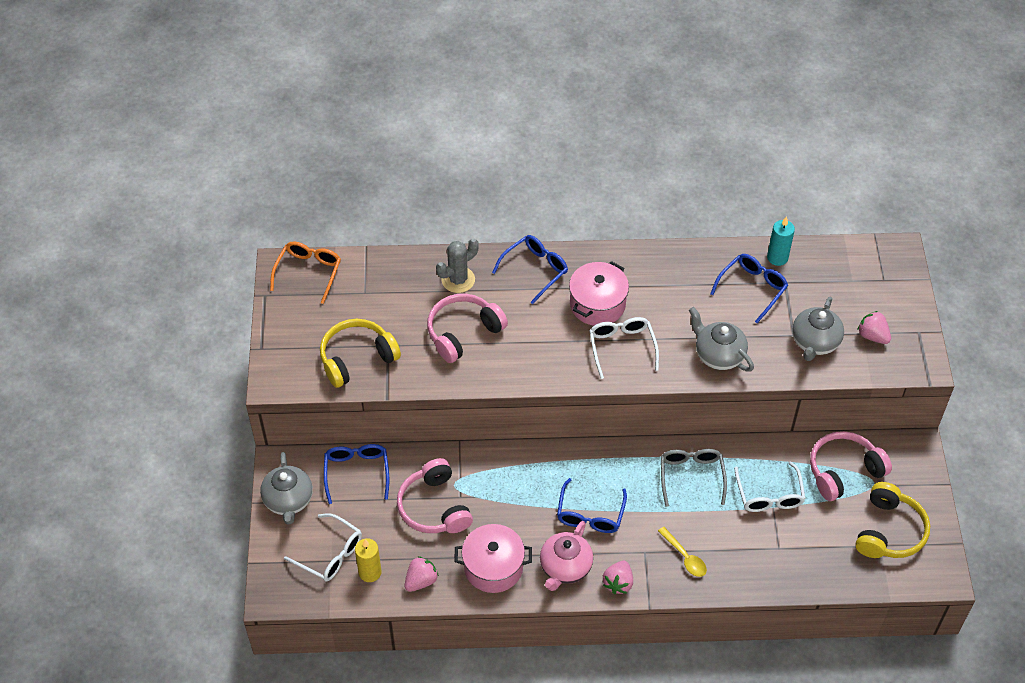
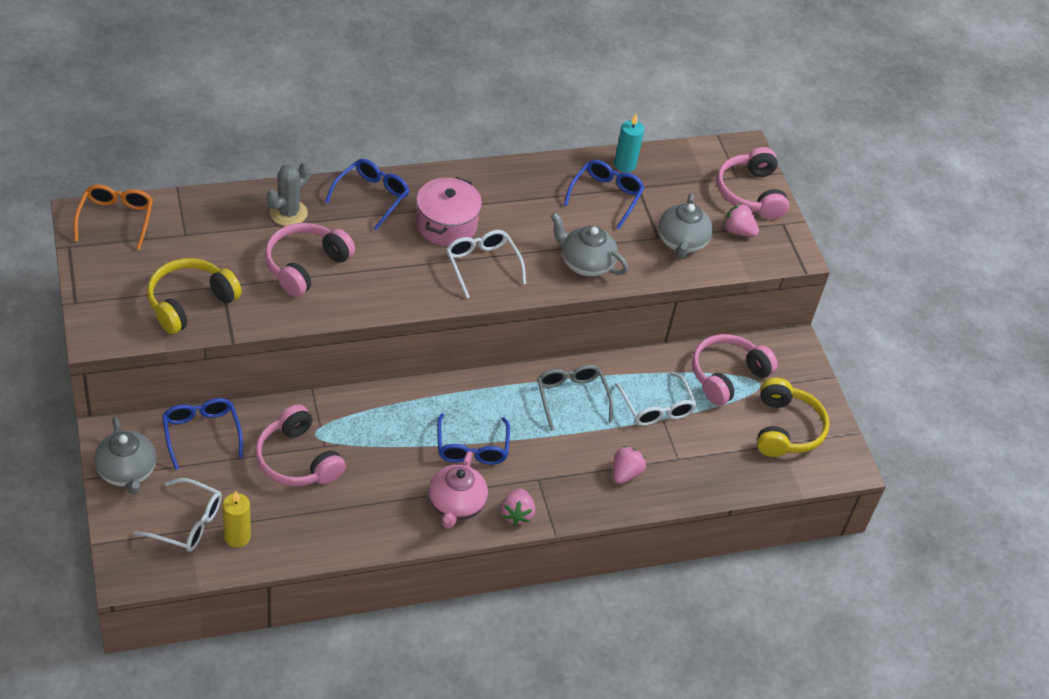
camera: 20 degrees left, 5 degrees down
(421, 581) = (297, 538): pink strawberry -> pink strawberry (625, 474)
(493, 567) = (376, 514): pink pot -> none
(684, 557) = (582, 479): yellow spoon -> none
(893, 298) = (750, 193): none -> pink headphones

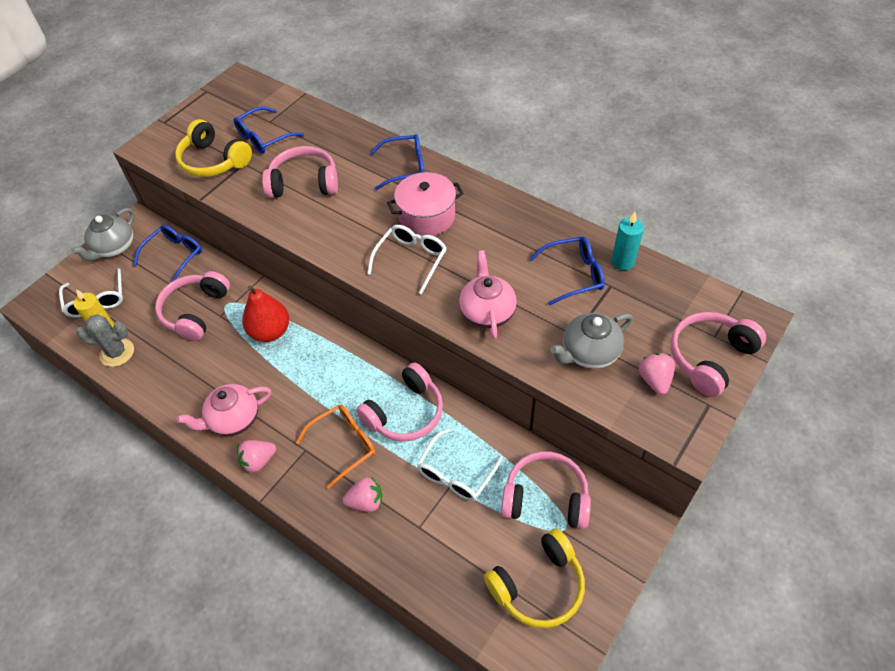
camera: 60 degrees right, 5 degrees up
(116, 219) = (249, 91): orange glasses -> orange glasses (344, 445)
(190, 302) = (213, 161): yellow headphones -> yellow headphones turned 150 degrees counterclockwise
(288, 213) = (341, 145): grey cactus -> grey cactus (117, 353)
(387, 424) = (270, 331): none -> red pear
(472, 448) = (295, 390): blue glasses -> blue glasses (264, 137)
(571, 398) = (405, 413): grey glasses -> pink headphones
(585, 263) = (487, 312): grey teapot -> pink teapot

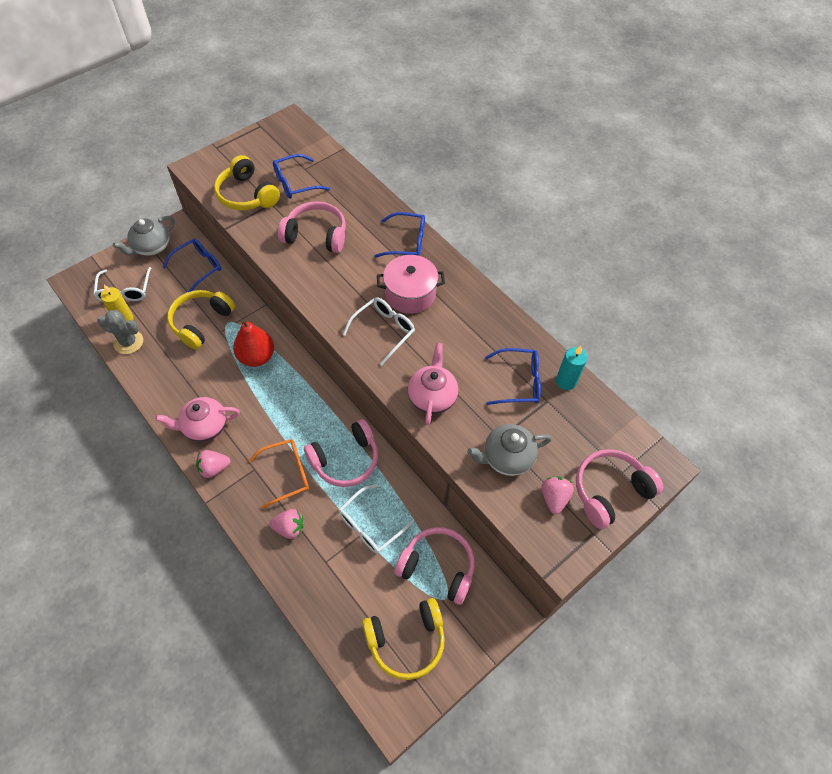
camera: 10 degrees right, 5 degrees up
(195, 311) = (201, 322): pink headphones -> yellow headphones

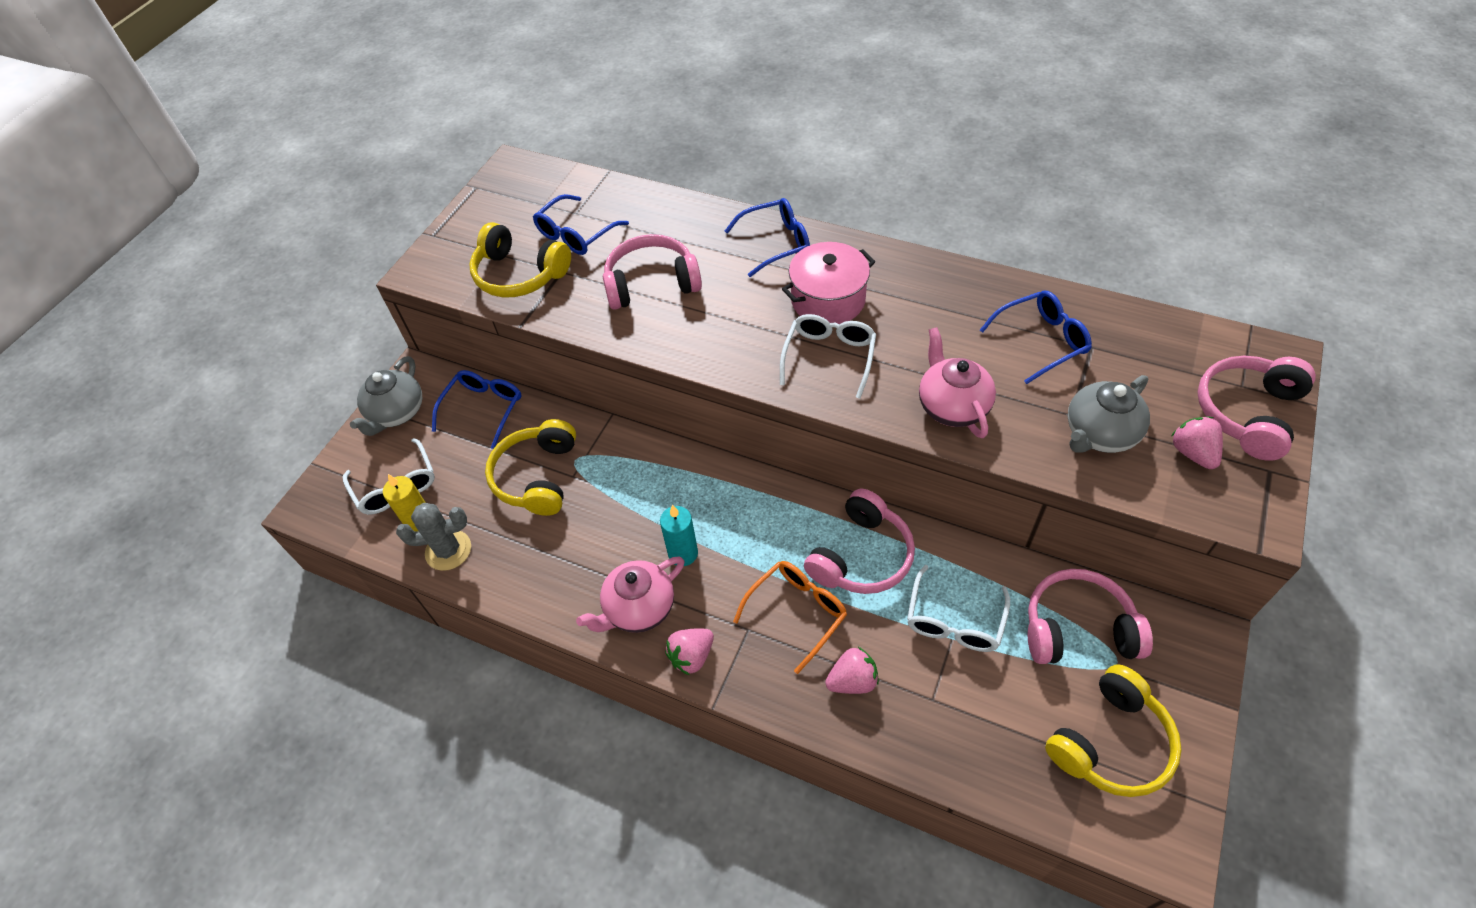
camera: 20 degrees left, 5 degrees down
(256, 357) = (647, 484): red pear -> none
(566, 381) = (1095, 315): turquoise candle -> turquoise candle (683, 553)

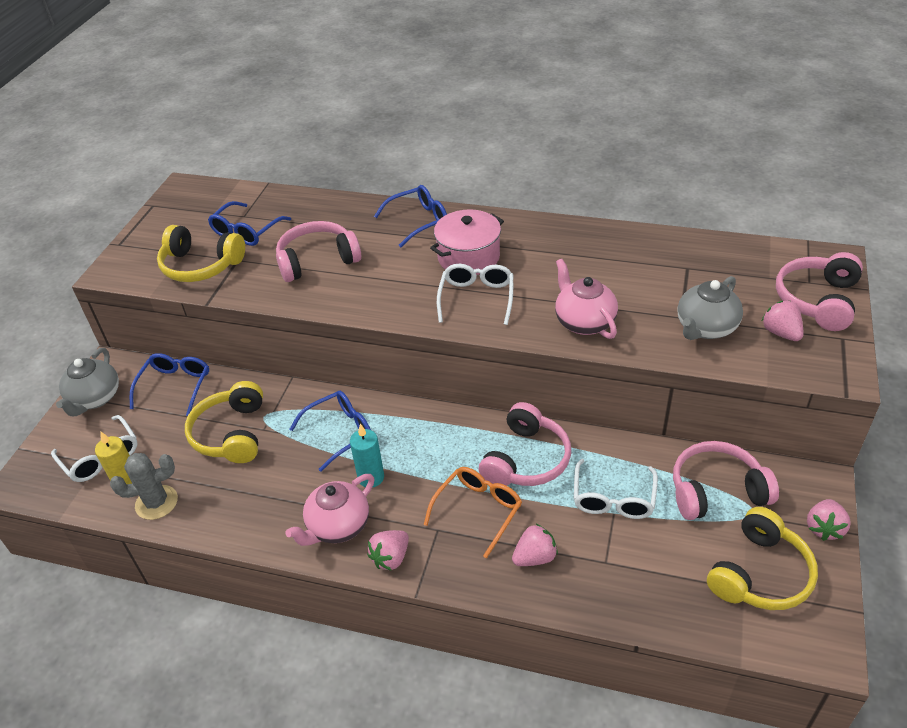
camera: 10 degrees left, 10 degrees down
(1041, 341) = (647, 268): blue glasses -> blue glasses (340, 432)
(1199, 696) = (824, 528): none -> pink strawberry

